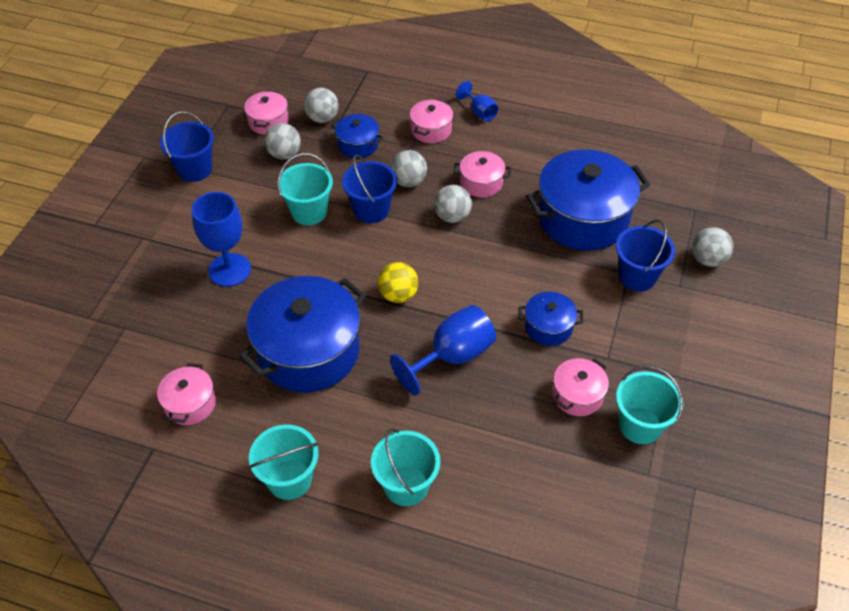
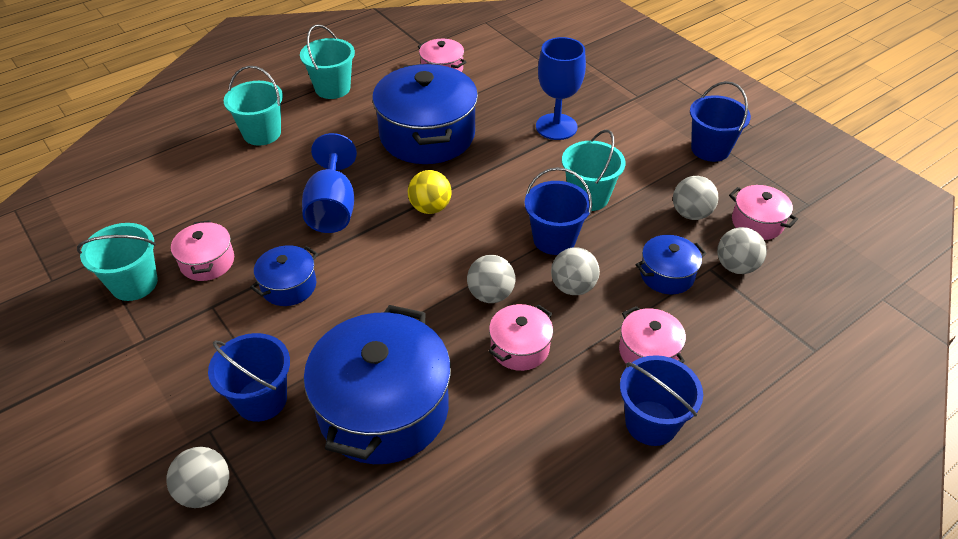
camera: 125 degrees right, 5 degrees down
(479, 112) = (651, 423): blue goblet -> blue bucket

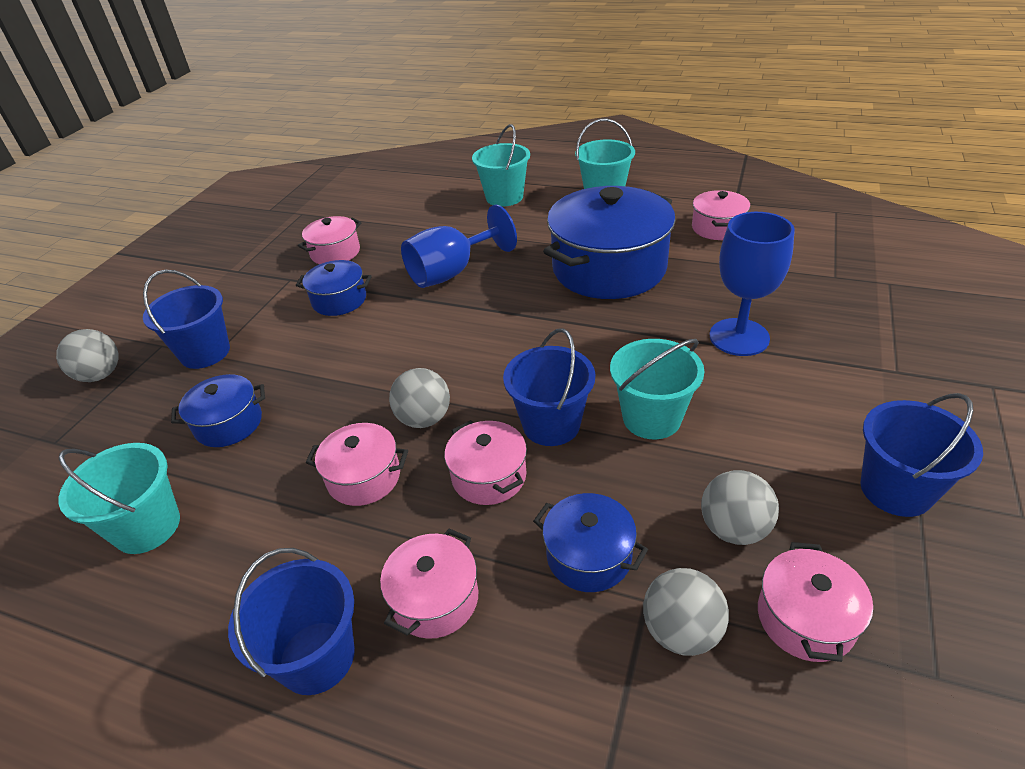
camera: 60 degrees right, 5 degrees down
(134, 283) = (289, 238): turquoise bucket -> turquoise bucket (147, 527)
(383, 408) = (229, 424): blue pot -> blue pot, size x0.48
(430, 208) = (509, 321): yellow ball -> none
(573, 287) = (489, 476): grey ball -> pink pot

